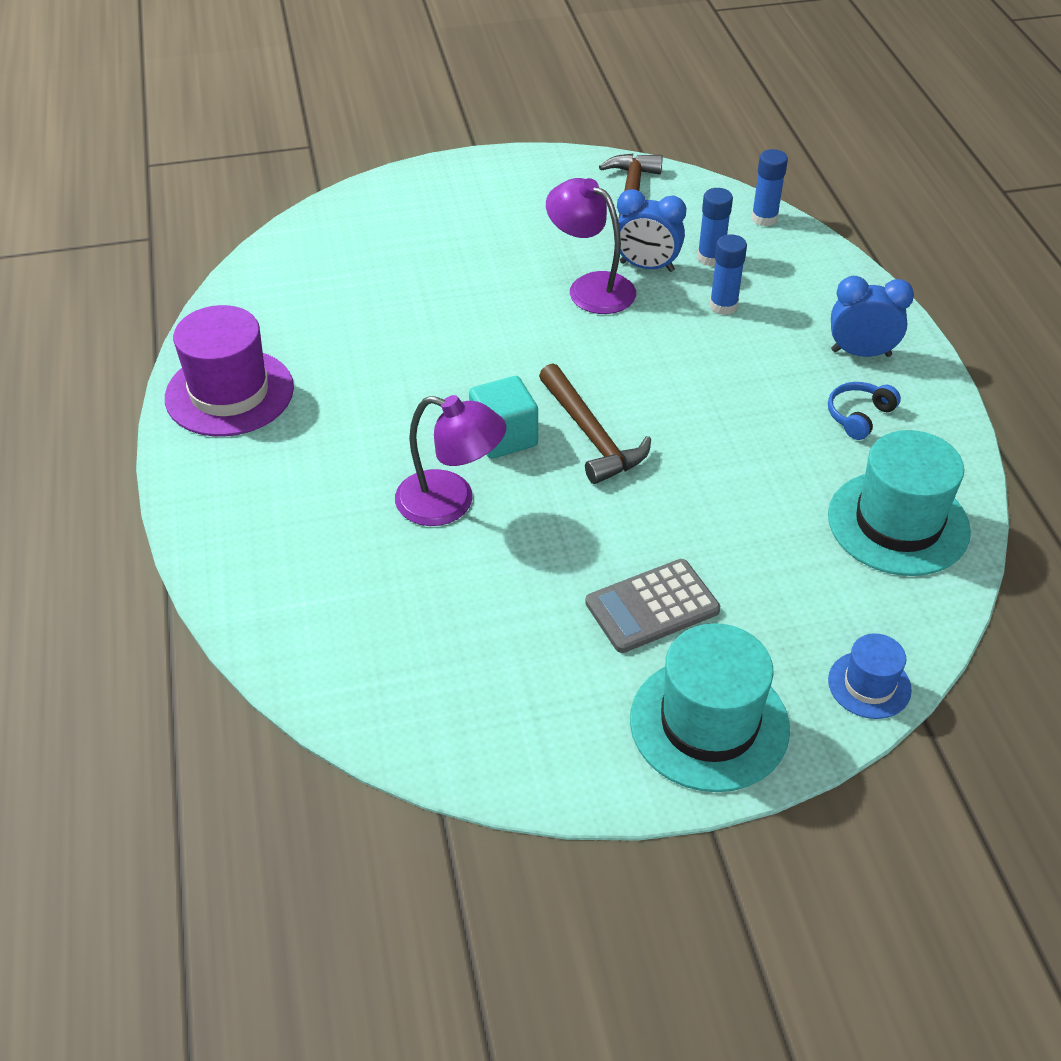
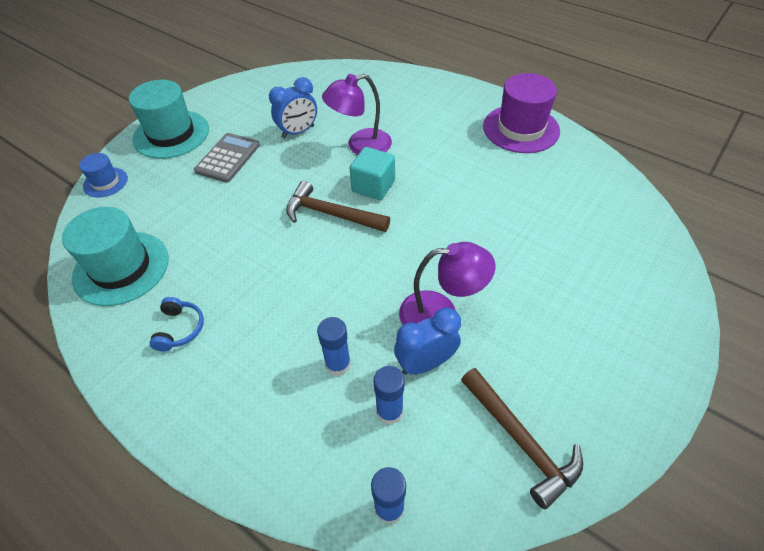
camera: 140 degrees right, 5 degrees up
(861, 353) = (206, 389): blue clock -> blue clock (298, 132)

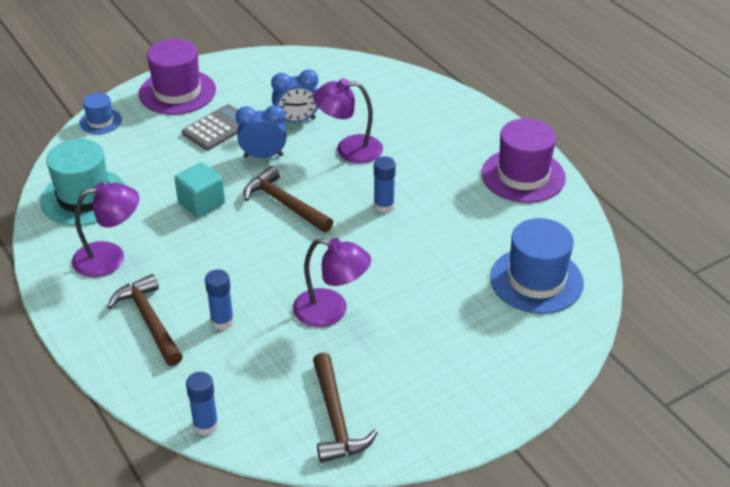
camera: 20 degrees right, 10 degrees down
(171, 134) = (177, 92): turquoise hat -> purple hat
(180, 329) = (110, 258): blue headphones -> purple lamp
(258, 392) = (149, 321): none -> brown hammer
(373, 186) = (338, 190): turquoise cube -> turquoise cube (201, 203)
(389, 411) = (244, 366): blue glue stick -> blue glue stick (384, 206)
(425, 363) = (294, 343): blue clock -> blue clock (263, 156)
(599, 220) = (536, 280): none -> blue hat

